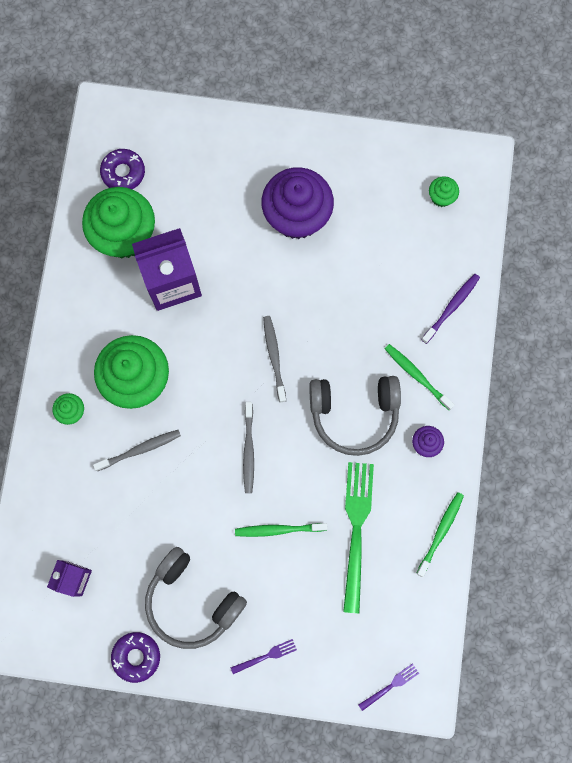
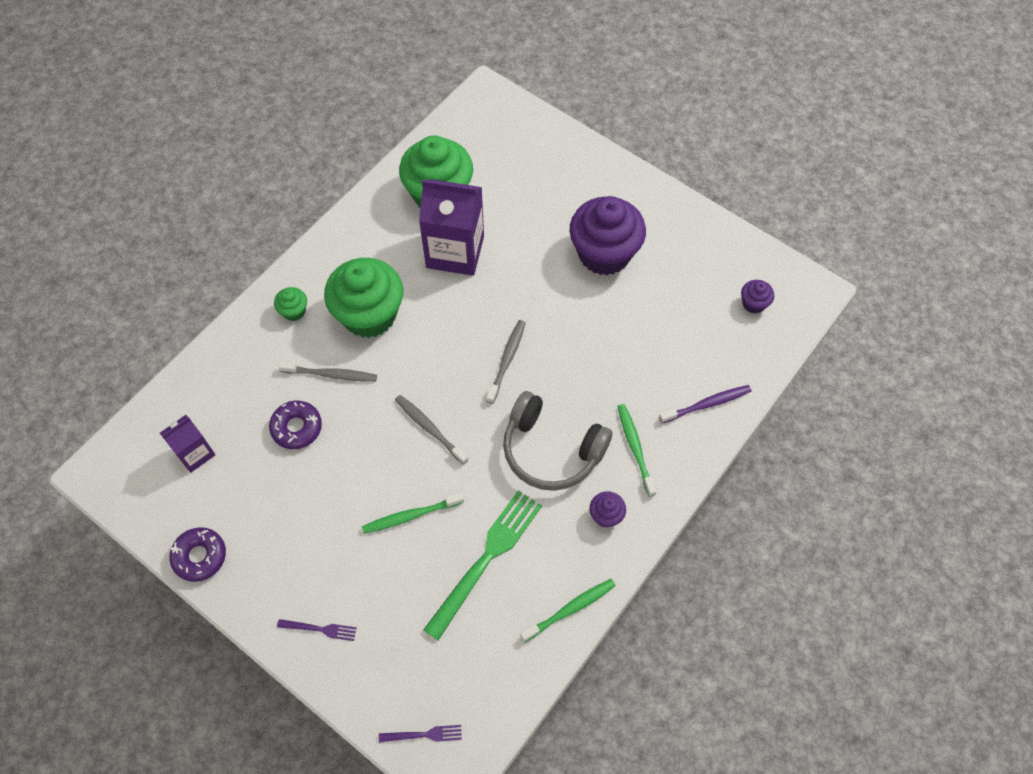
camera: 30 degrees right, 15 degrees down
(123, 172) = (471, 147): purple donut -> purple donut (297, 428)
(192, 601) = (285, 535): grey headphones -> none
(248, 450) = (429, 428): grey toothbrush -> grey toothbrush turned 105 degrees clockwise
(278, 529) = (411, 516): green toothbrush -> green toothbrush turned 45 degrees counterclockwise
(441, 197) = (753, 304): green cupcake -> purple cupcake

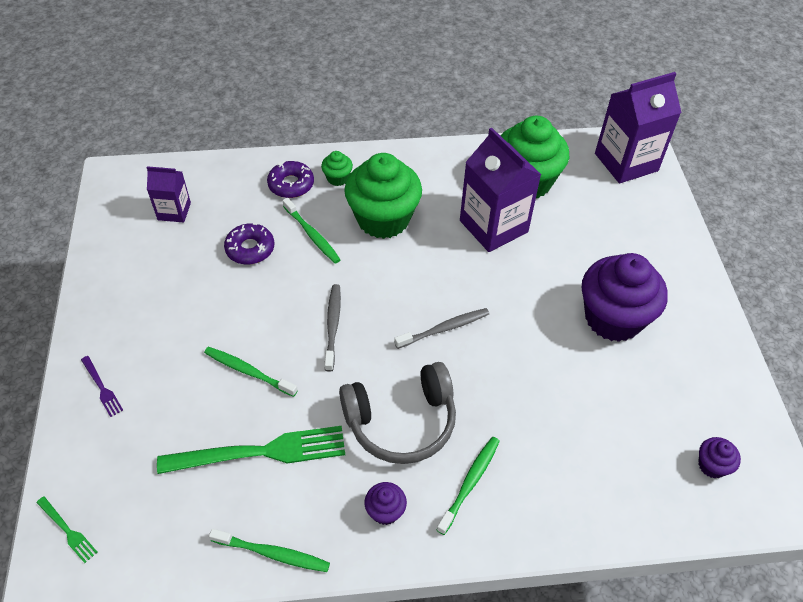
camera: 45 degrees right, 10 degrees down
(200, 556) = (98, 273): purple donut -> purple donut (291, 184)
(331, 374) = (312, 235): grey toothbrush -> green toothbrush
(425, 734) = (68, 531): purple fork -> green fork
(491, 119) = (626, 162): none -> purple carton
(551, 450) = (401, 421): grey headphones -> grey headphones turned 90 degrees counterclockwise
(707, 404) = (573, 507): purple toothbrush -> none

